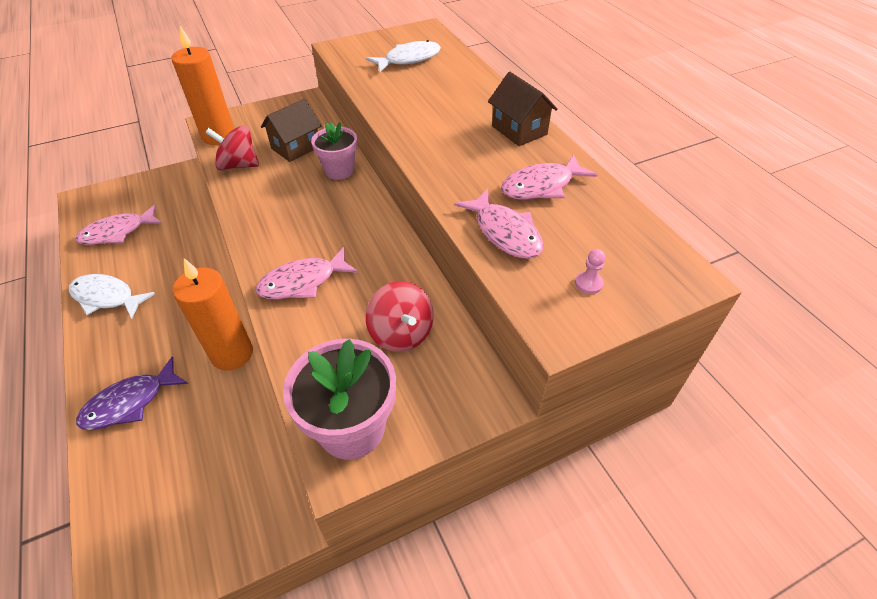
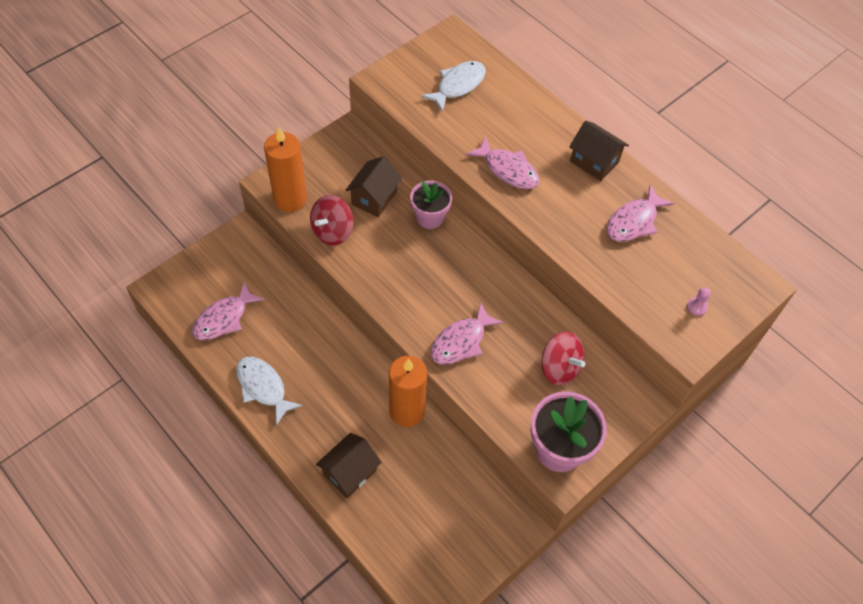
camera: 20 degrees left, 10 degrees up
(107, 297) = (263, 387): white fish -> white fish turned 45 degrees clockwise
(130, 402) = (350, 472): purple fish -> brown house
(238, 165) = (332, 231): red spinning top -> red spinning top turned 45 degrees counterclockwise
(505, 233) = (623, 275): pink fish -> pink fish (508, 170)

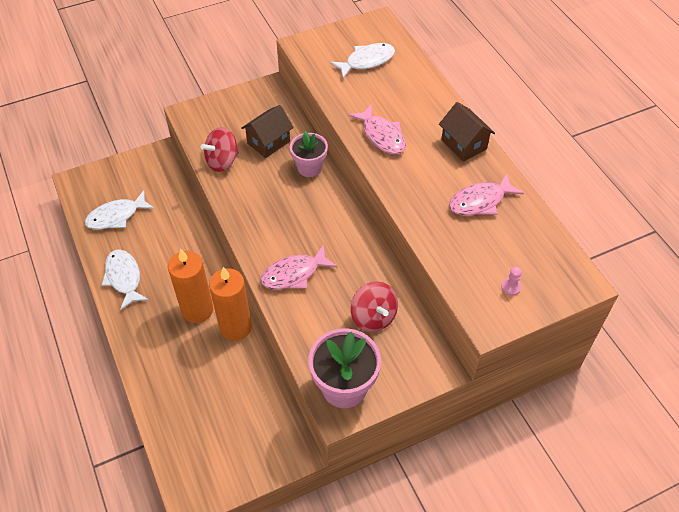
camera: 20 degrees right, 5 degrees down
(224, 318) = (116, 216): pink fish -> white fish
(290, 199) = (198, 129): orange candle -> orange candle (197, 310)
(350, 472) = (165, 365): brown house -> none

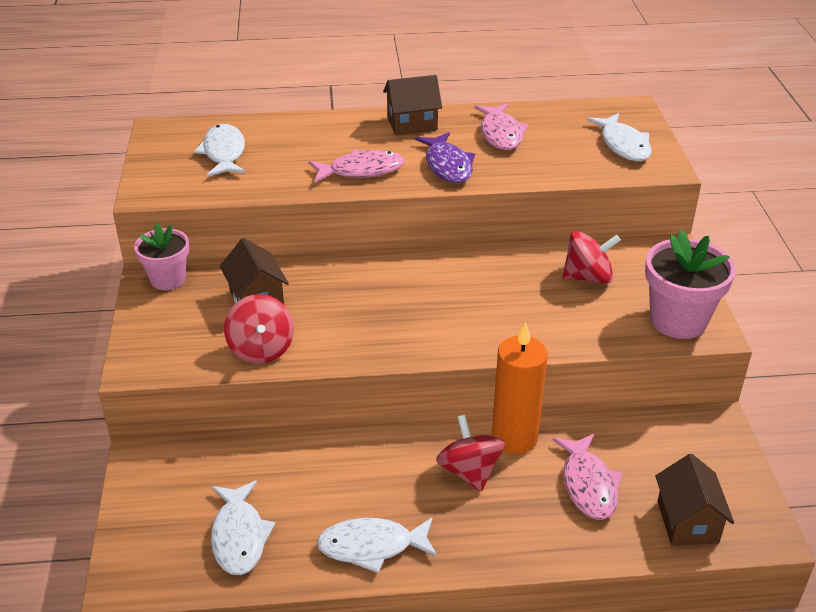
camera: 70 degrees left, 15 degrees down
(188, 445) = (687, 522): none -> brown house
(197, 310) = (469, 471): orange candle -> red spinning top
(294, 274) = (498, 324): pink fish -> pink fish (588, 485)
(309, 168) = (327, 274): pink flower pot -> pink flower pot (168, 279)
(414, 181) = (448, 166): none -> purple fish
(511, 287) = (623, 145): pink pawn -> white fish

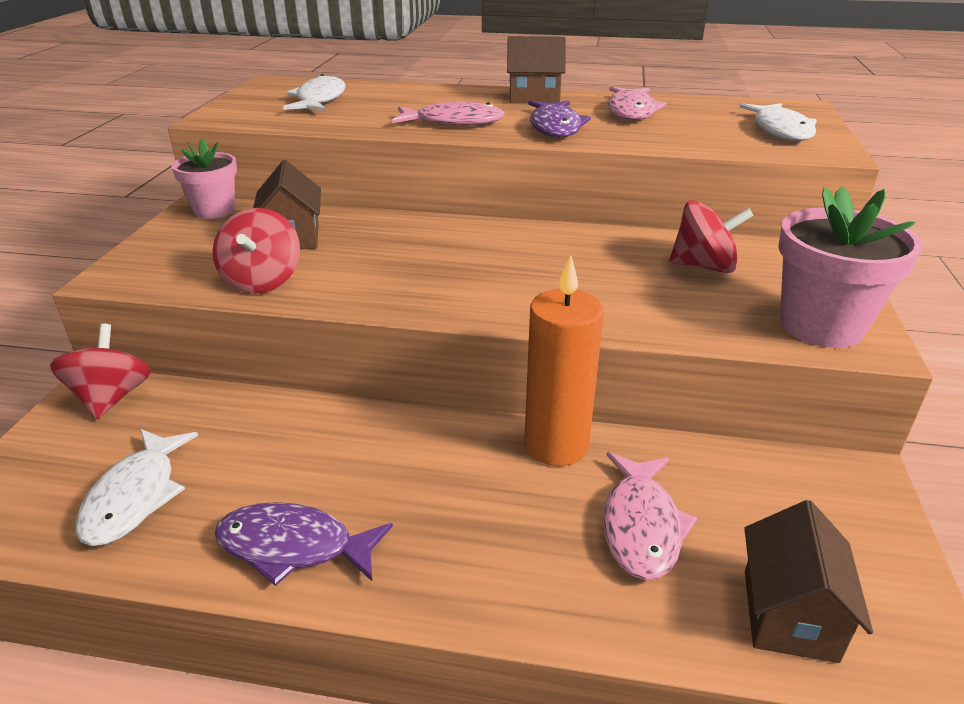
camera: 15 degrees right, 5 degrees down
(371, 546) = (293, 547): white fish -> purple fish
(469, 471) = (477, 475): red spinning top -> red spinning top (111, 398)

